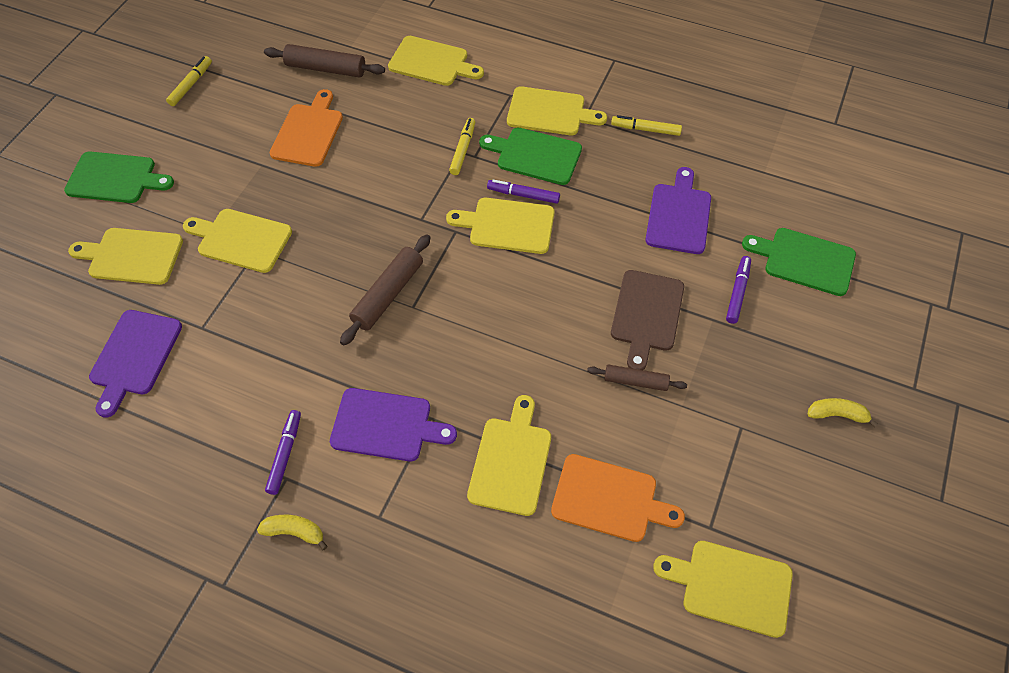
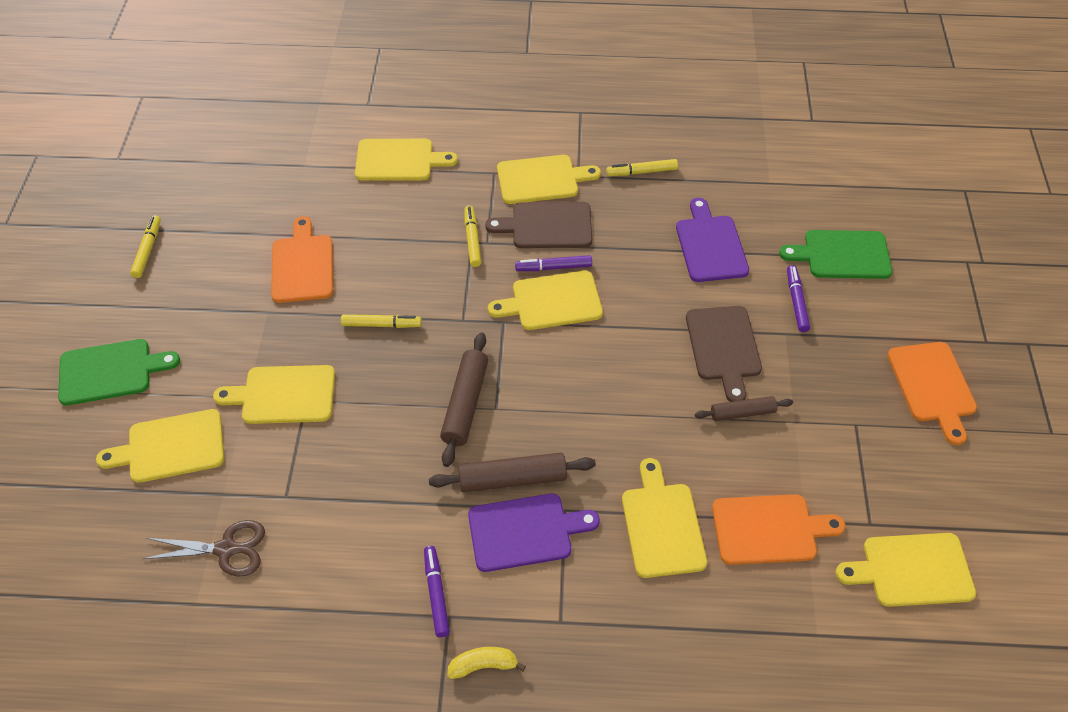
camera: 20 degrees left, 5 degrees down
(134, 356) = (226, 549): purple cutting board -> brown scissors
(325, 69) = (289, 195): brown rolling pin -> brown rolling pin (512, 479)
(350, 203) = (381, 325): none -> yellow marker
(535, 155) = (547, 226): green cutting board -> brown cutting board
(837, 415) = (932, 386): yellow banana -> orange cutting board

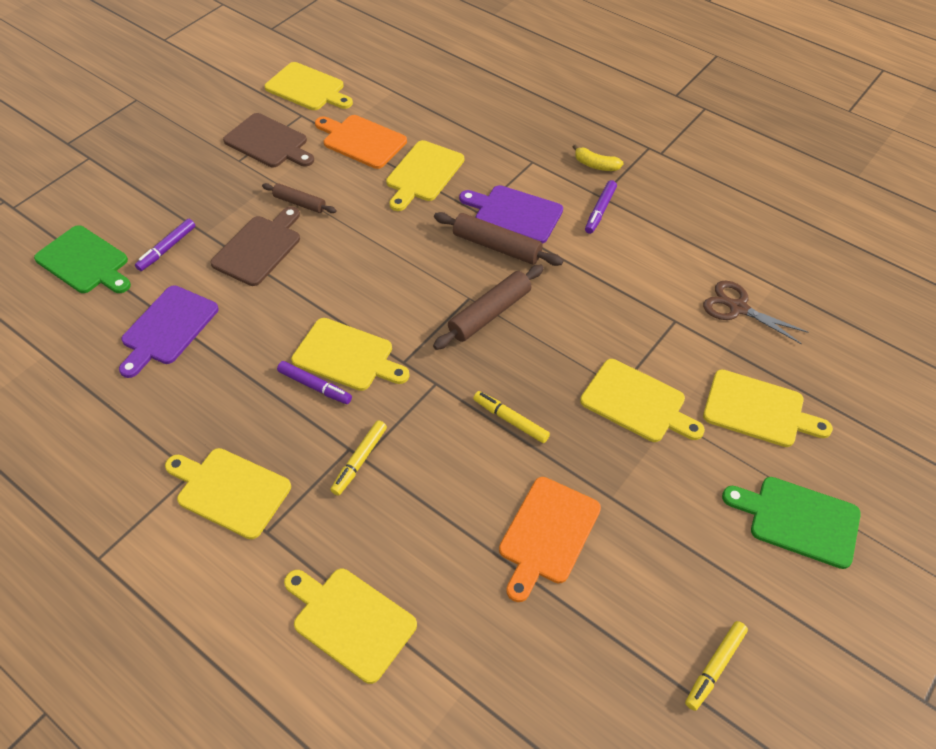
camera: 145 degrees left, 0 degrees up
(547, 226) = (278, 433): brown cutting board -> brown cutting board (268, 142)
(641, 172) = (131, 437): yellow marker -> none
(932, 386) = (161, 154): orange cutting board -> none

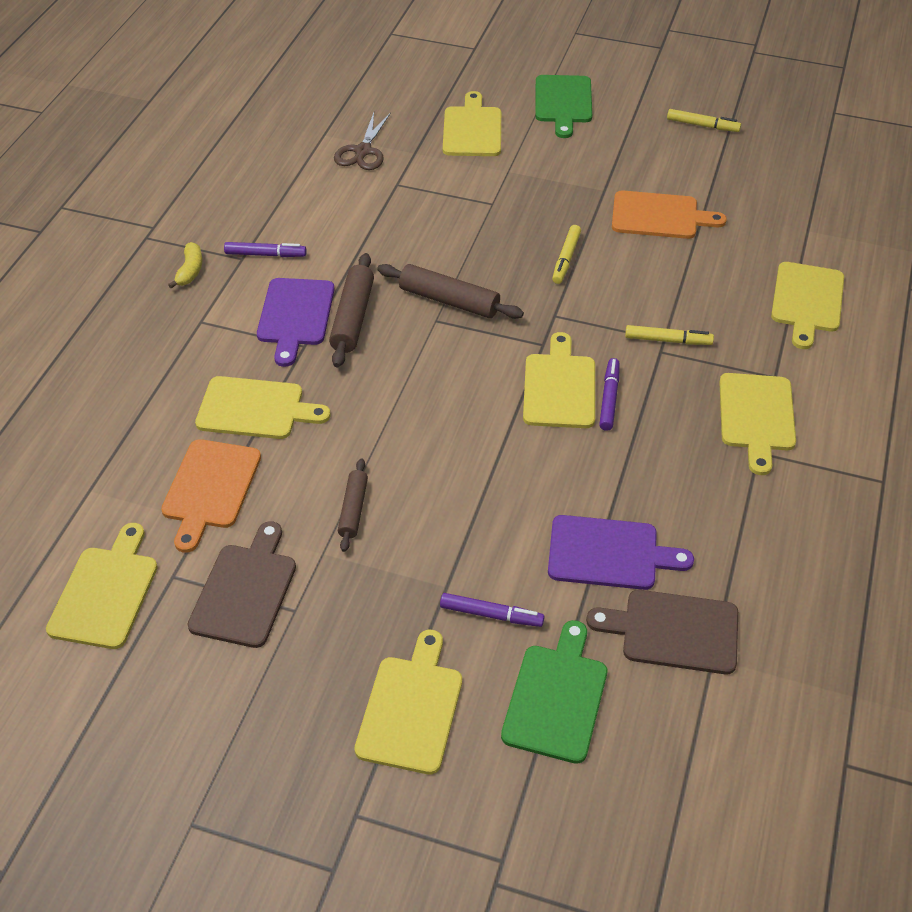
camera: 110 degrees left, 5 degrees down
(259, 248) = (447, 519): brown cutting board -> brown cutting board (673, 631)
(637, 403) = (503, 191): yellow cutting board -> yellow cutting board (411, 708)

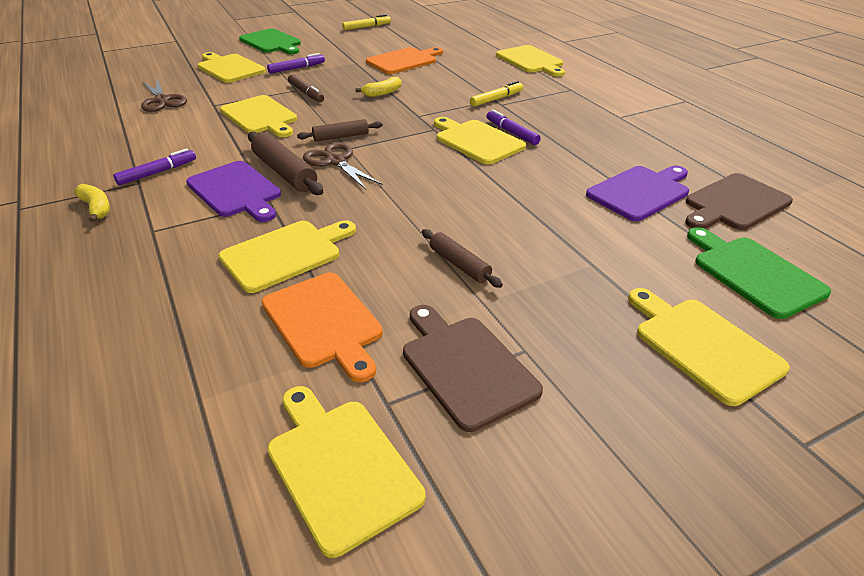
camera: 45 degrees left, 10 degrees down
(406, 331) = (336, 161): none -> brown scissors
(449, 301) = (341, 137): brown rolling pin -> brown rolling pin, size x0.63
(491, 615) = (643, 260): purple marker -> purple marker (297, 68)
(495, 215) = (306, 93): none -> brown marker
(566, 259) = (382, 93): yellow marker -> yellow banana
(756, 416) = (592, 105): yellow cutting board -> yellow cutting board (260, 116)

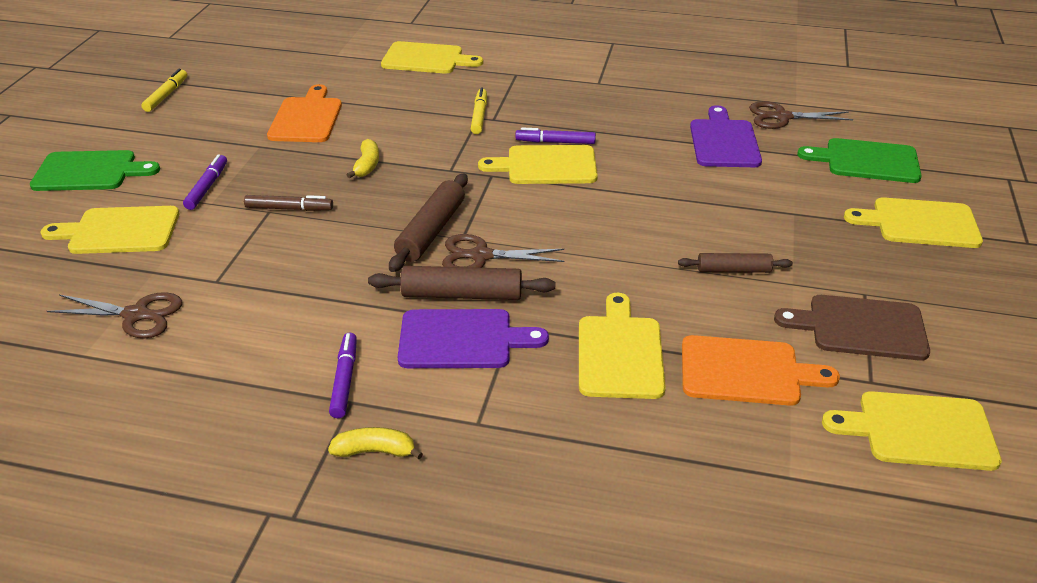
camera: 50 degrees left, 0 degrees up
(260, 116) = (304, 260): yellow cutting board -> none
(341, 137) = (431, 231): brown rolling pin -> brown rolling pin, size x1.59
(734, 203) = (782, 117): brown cutting board -> brown scissors

